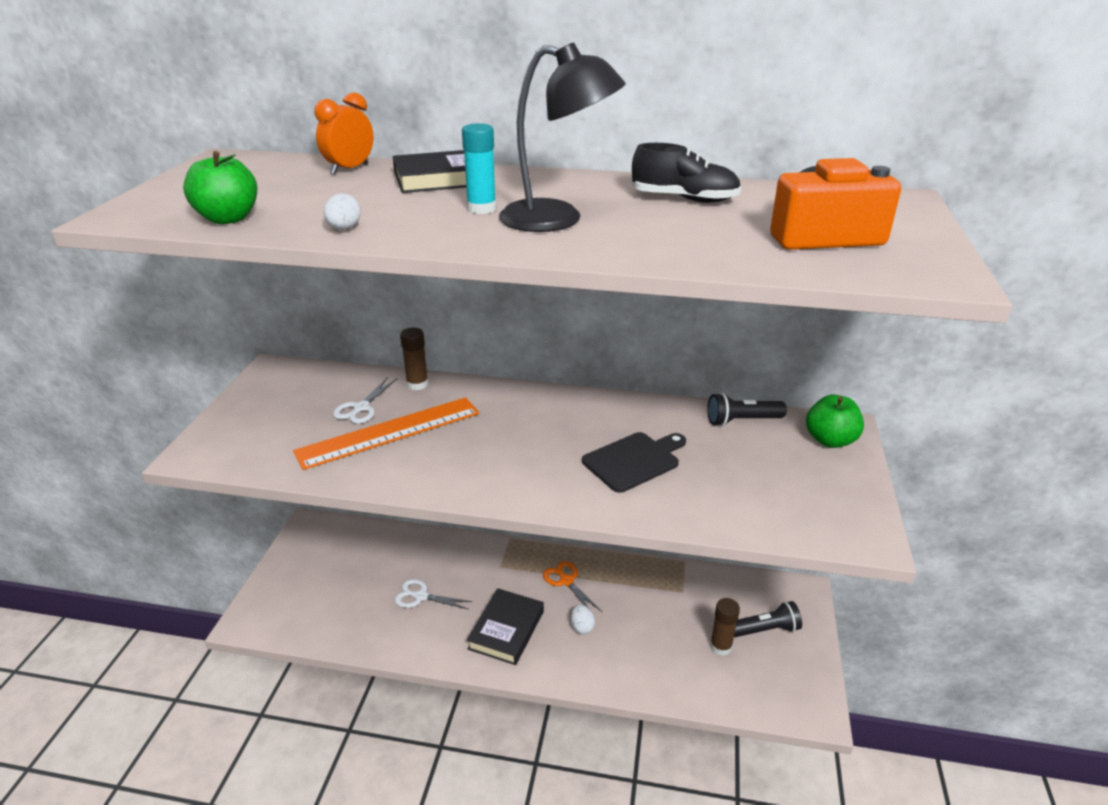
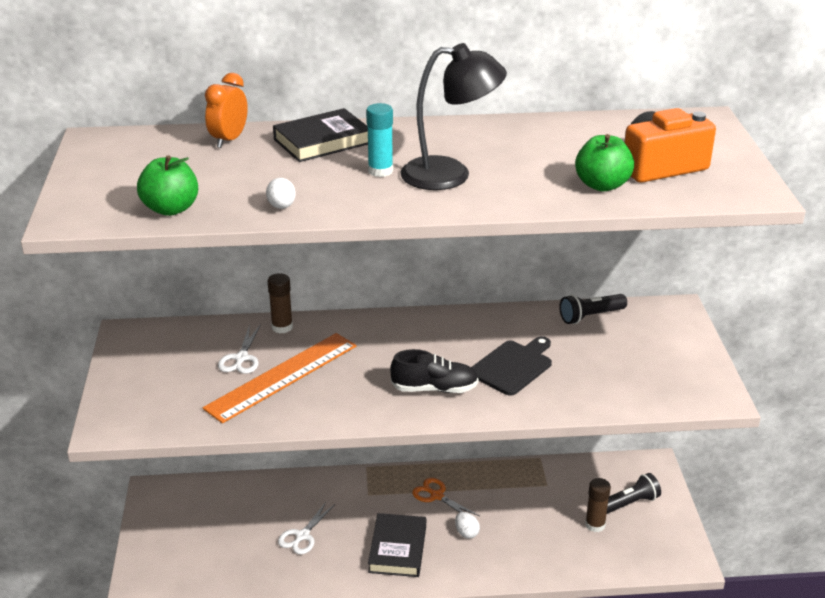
camera: 15 degrees left, 0 degrees up
(421, 596) = (302, 536): white scissors -> white scissors turned 60 degrees counterclockwise
(684, 199) = (539, 140): black shoe -> black shoe (434, 389)
(830, 440) = (668, 322): green apple -> green apple (602, 185)

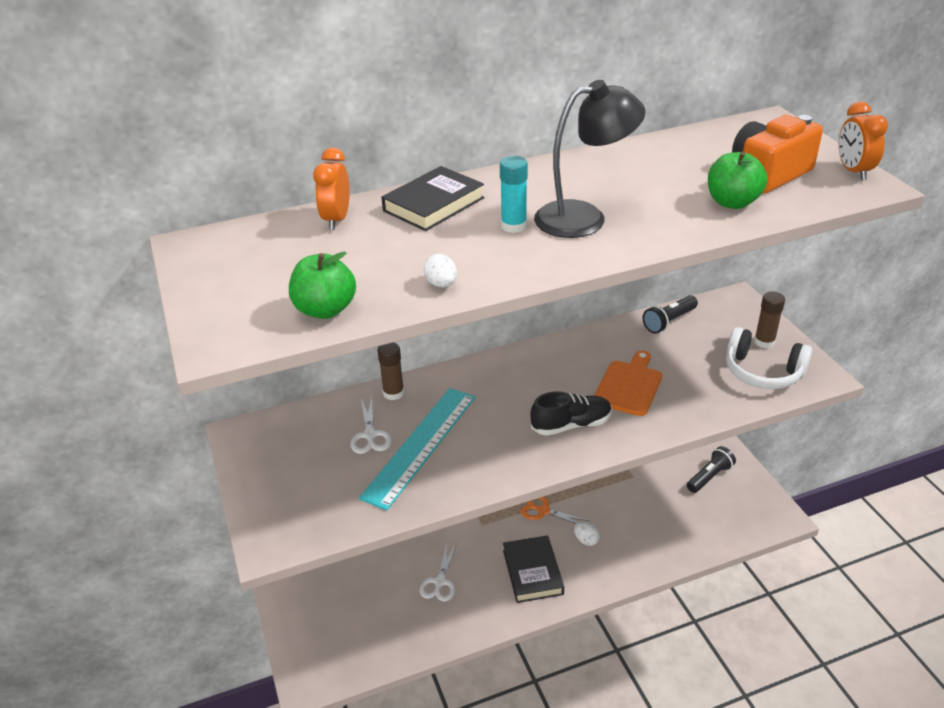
camera: 15 degrees left, 5 degrees up
(282, 376) = (420, 445): orange ruler -> turquoise ruler
(513, 366) = (629, 386): black cutting board -> orange cutting board
(595, 525) = (691, 504): brown glue stick -> brown glue stick (764, 342)
(659, 381) = (762, 372): none -> white headphones
(749, 178) = (853, 171): none -> orange clock

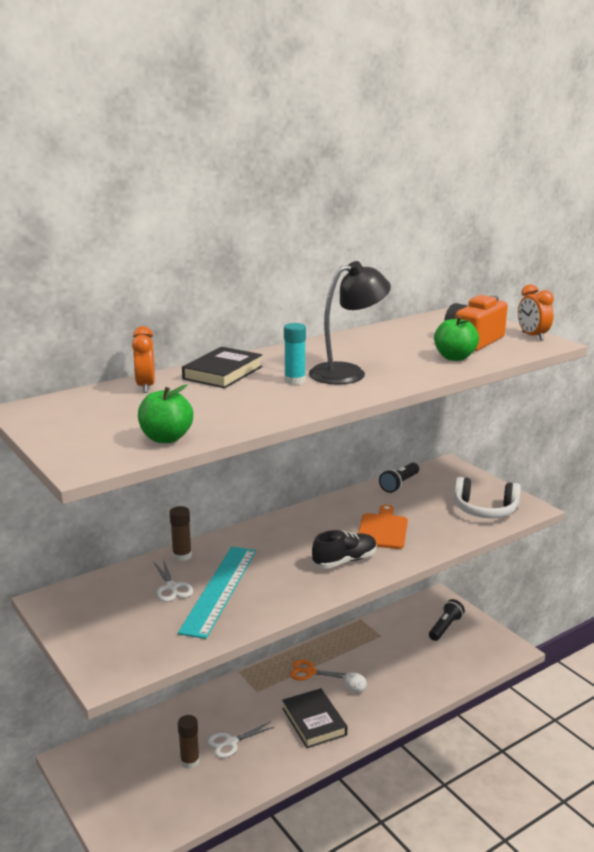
camera: 15 degrees left, 15 degrees down
(440, 582) = (231, 742): white scissors -> white scissors turned 60 degrees clockwise
(441, 284) = (254, 417): white egg -> none
(764, 342) = (479, 490): brown glue stick -> brown glue stick (190, 761)

